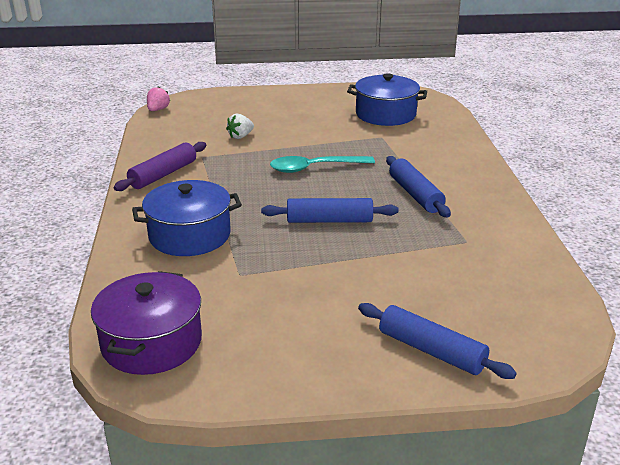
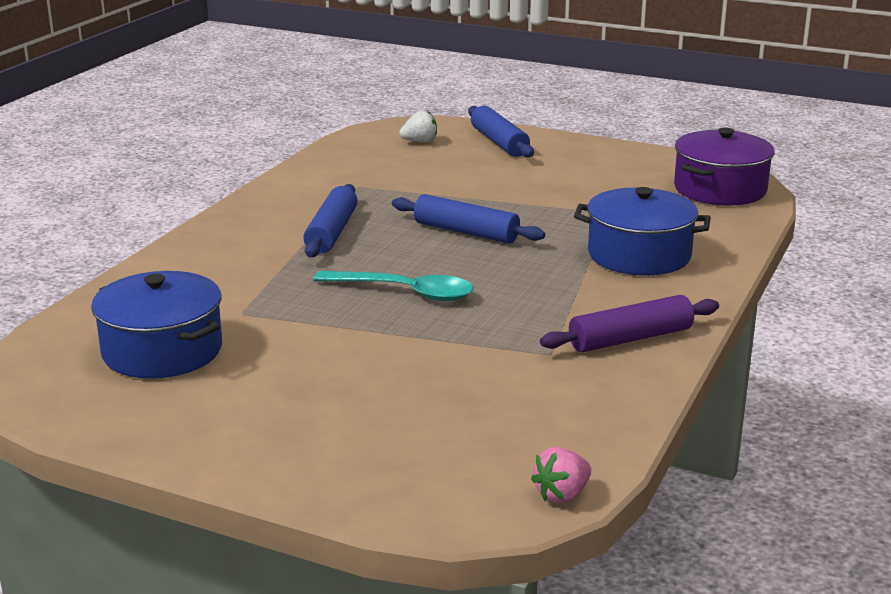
camera: 150 degrees left, 5 degrees down
(240, 136) = (455, 375): white strawberry -> white strawberry (420, 142)

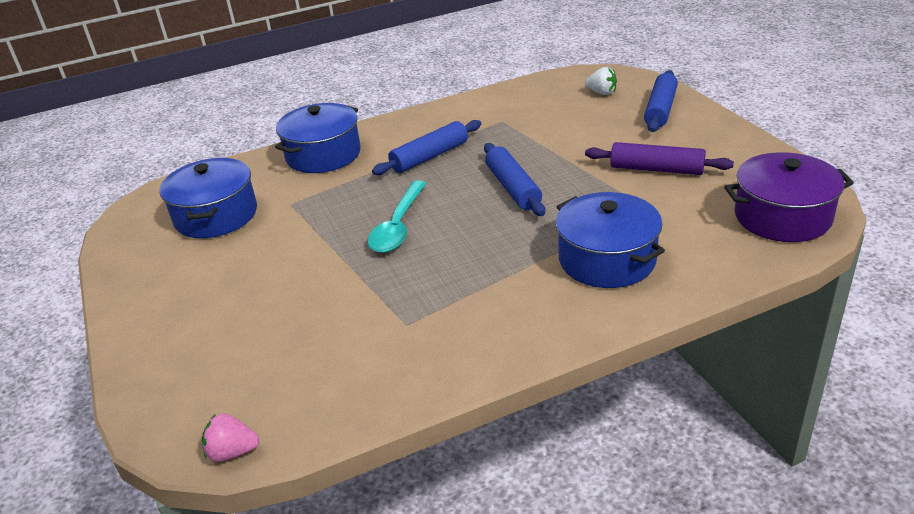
camera: 45 degrees right, 10 degrees up
(196, 264) = (323, 155): none -> blue pot
(404, 292) = (398, 226): turquoise spoon -> turquoise spoon turned 45 degrees clockwise
(630, 338) = (479, 338): purple rolling pin -> purple rolling pin (656, 169)

